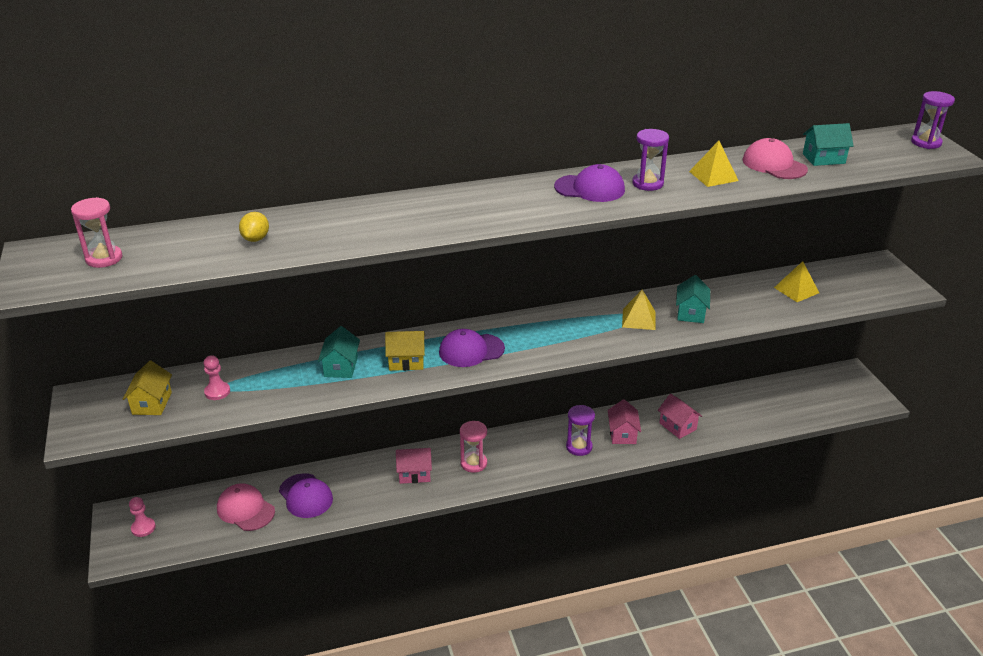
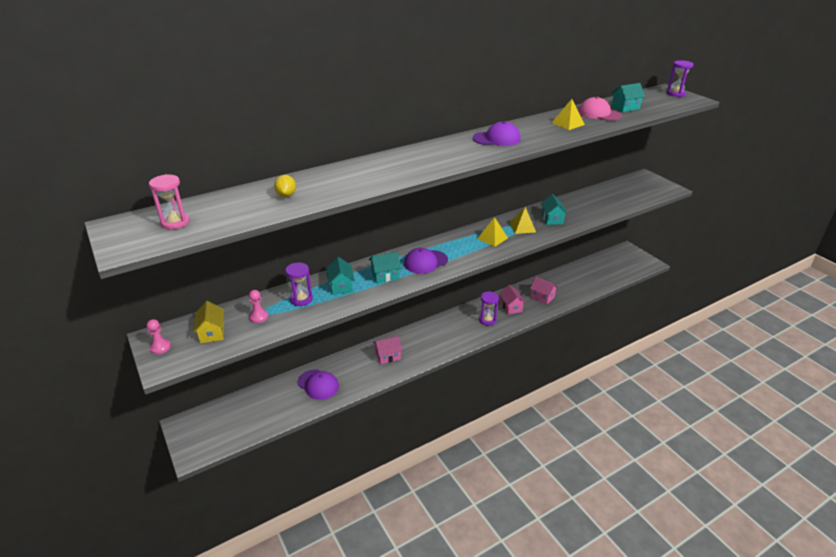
camera: 15 degrees left, 0 degrees up
(143, 528) = (206, 430): pink pawn -> pink pawn (160, 347)
(245, 510) = (278, 402): pink cap -> none
(406, 361) = (385, 275): yellow house -> turquoise house
(473, 463) = (424, 342): pink hourglass -> none
(647, 183) = (531, 132): purple hourglass -> purple hourglass (301, 299)
(796, 290) = (606, 197): yellow pyramid -> yellow pyramid (492, 238)

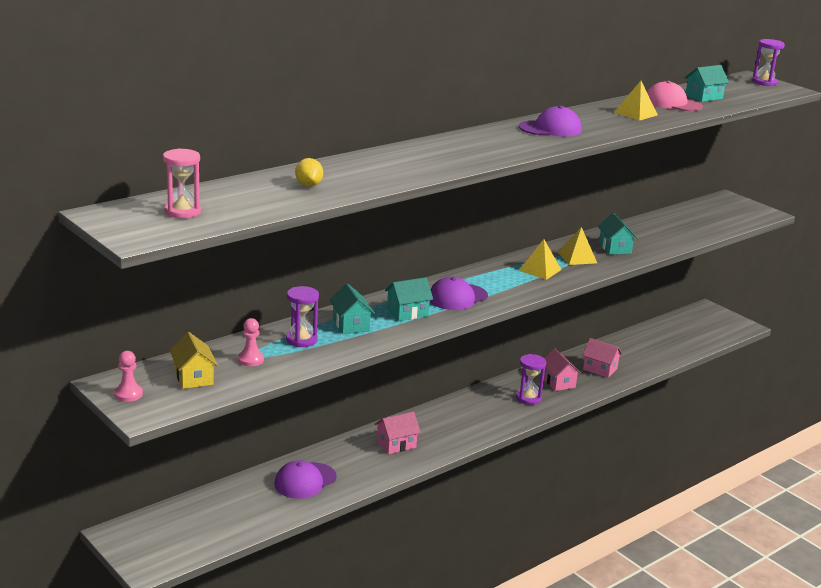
camera: 10 degrees left, 10 degrees down
(318, 385) = (305, 481): purple cap -> purple cap turned 105 degrees clockwise

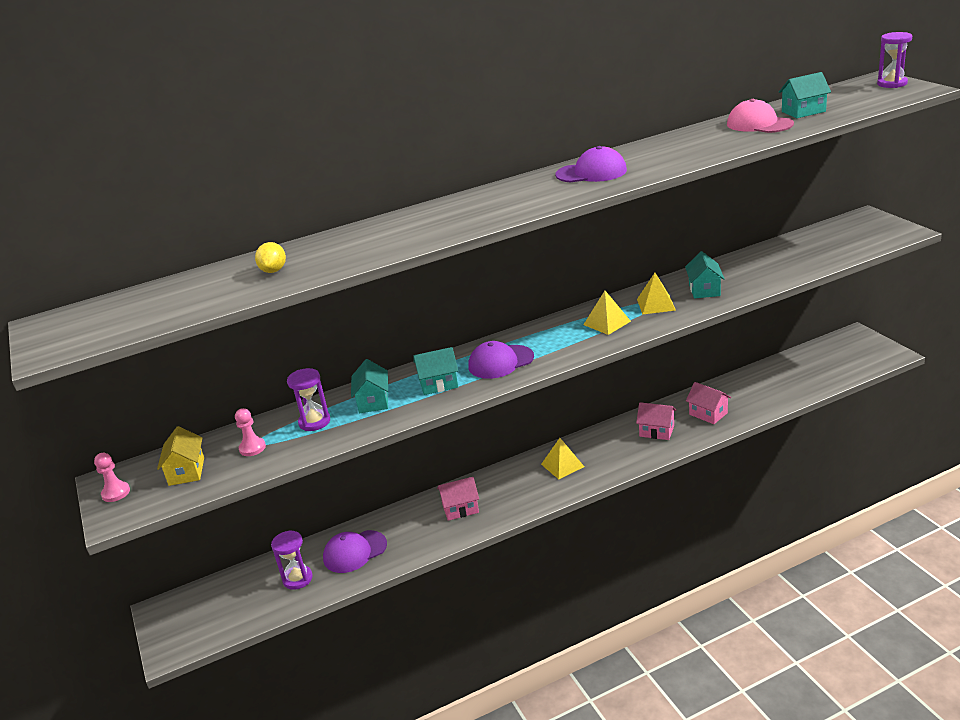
camera: 20 degrees right, 5 degrees up
(182, 212) = (120, 315): pink hourglass -> none
(528, 398) = (617, 451): purple hourglass -> purple hourglass (297, 579)
(558, 382) = (656, 431): pink house -> pink house turned 60 degrees counterclockwise
(636, 113) = (706, 142): yellow pyramid -> yellow pyramid (562, 465)

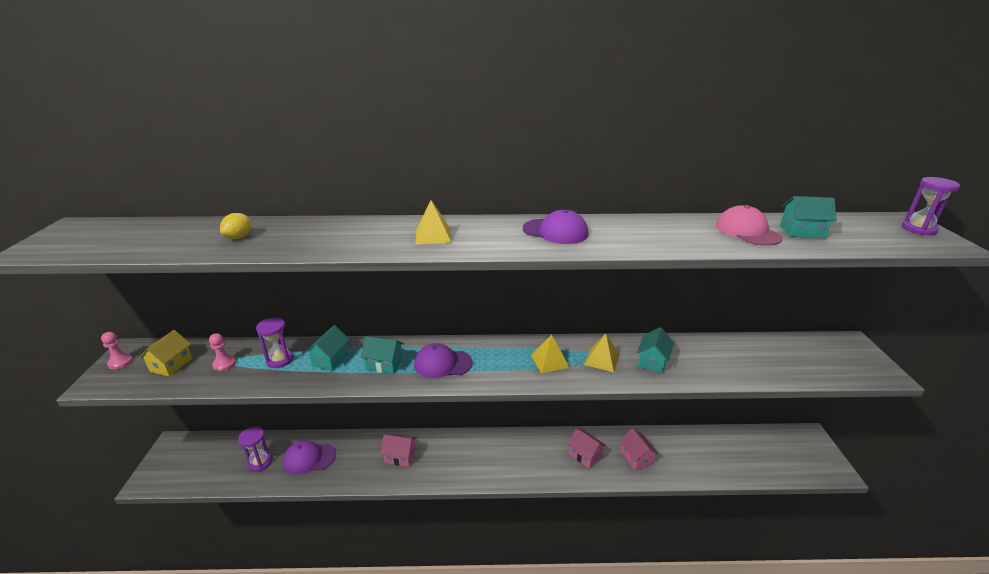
camera: 20 degrees right, 0 degrees up
(562, 465) = (495, 453): yellow pyramid -> yellow pyramid (433, 236)

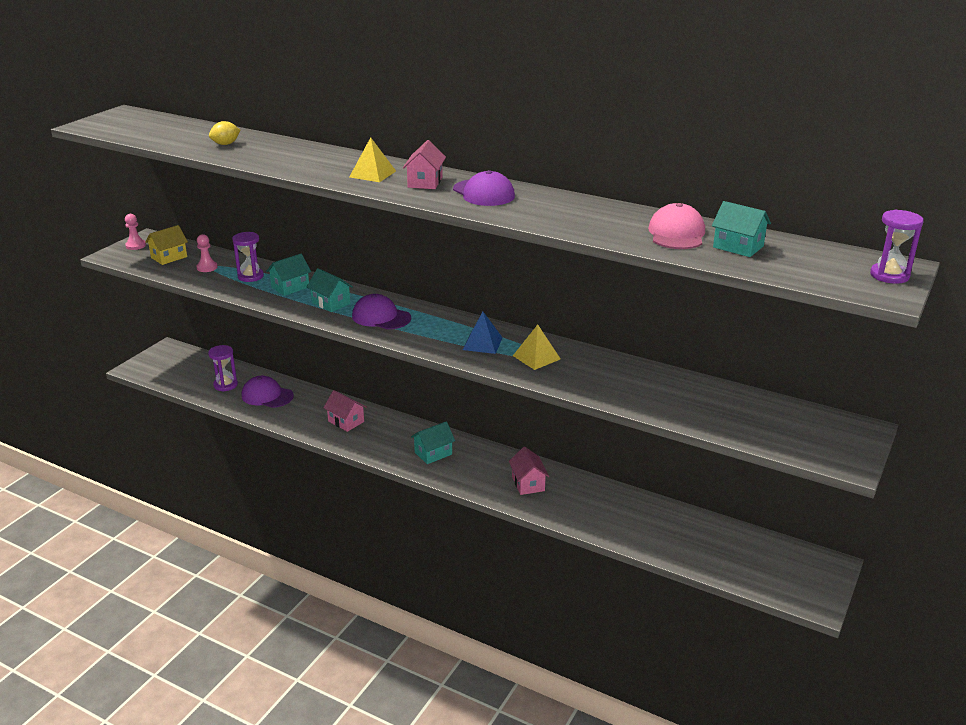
camera: 30 degrees right, 0 degrees up
(549, 361) = (482, 343): yellow pyramid -> blue pyramid
(636, 458) = (582, 505): pink house -> pink house (425, 182)
(652, 361) = (587, 374): turquoise house -> turquoise house (433, 453)

